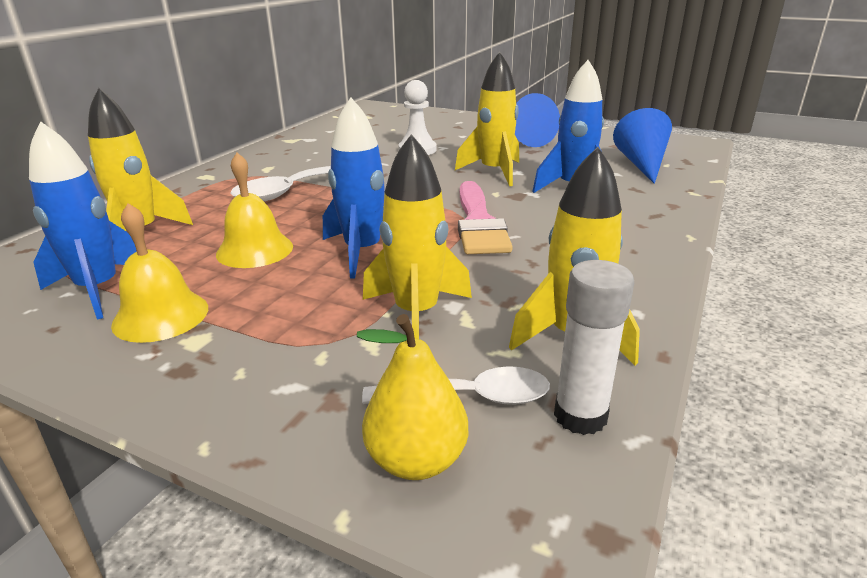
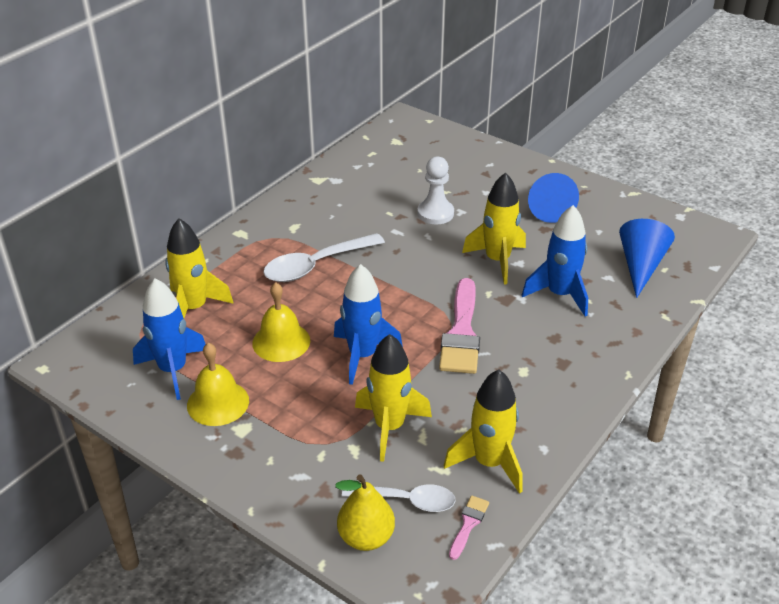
camera: 10 degrees right, 10 degrees up
(580, 416) = (468, 524): white glue stick -> pink brush

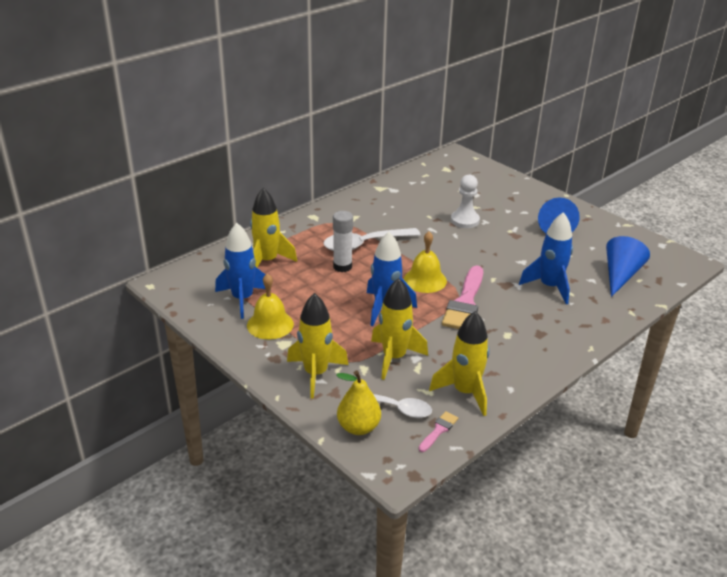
camera: 10 degrees right, 5 degrees down
(281, 341) = (326, 291): yellow bell -> yellow bell (425, 280)
(294, 302) = (342, 266): none -> white glue stick
(497, 261) = (505, 258): yellow rocket -> yellow rocket (316, 374)

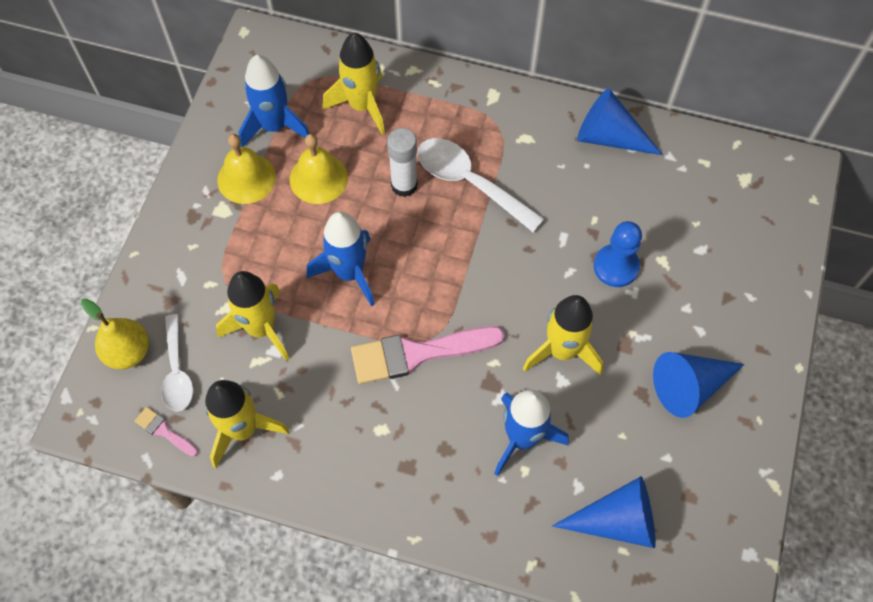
camera: 60 degrees right, 30 degrees up
(316, 374) = (189, 267): yellow rocket -> yellow rocket (562, 351)
(381, 193) = (609, 137): none -> blue cone
(425, 280) = (437, 286): yellow bell -> yellow bell (318, 178)
(438, 430) = (164, 431): pink brush -> pink brush turned 150 degrees counterclockwise
(465, 220) = (616, 266): white pawn -> blue pawn

